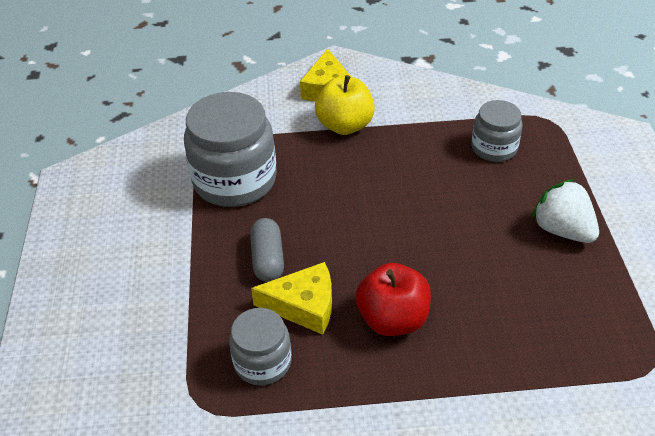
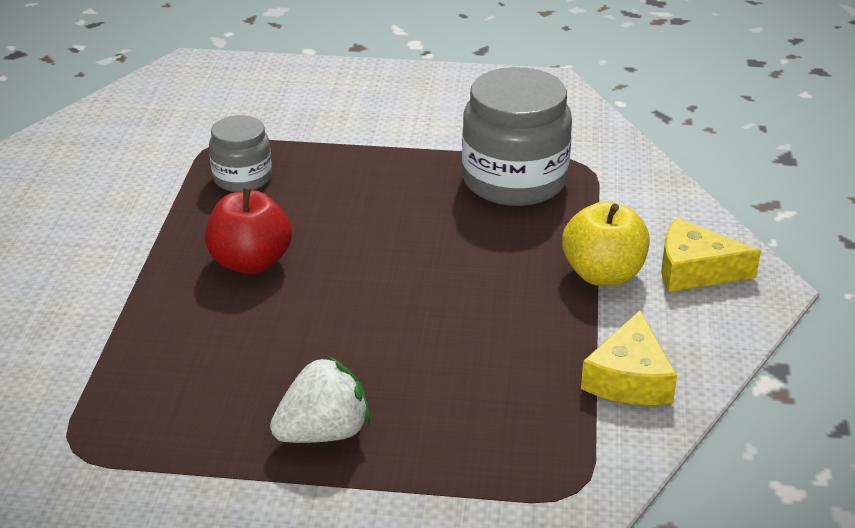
camera: 100 degrees right, 10 degrees down
(268, 259) = (376, 192): grey capsule -> none
(304, 305) = (299, 208): yellow cheese -> yellow cheese (629, 378)
(494, 148) = (518, 408): grey jar -> none

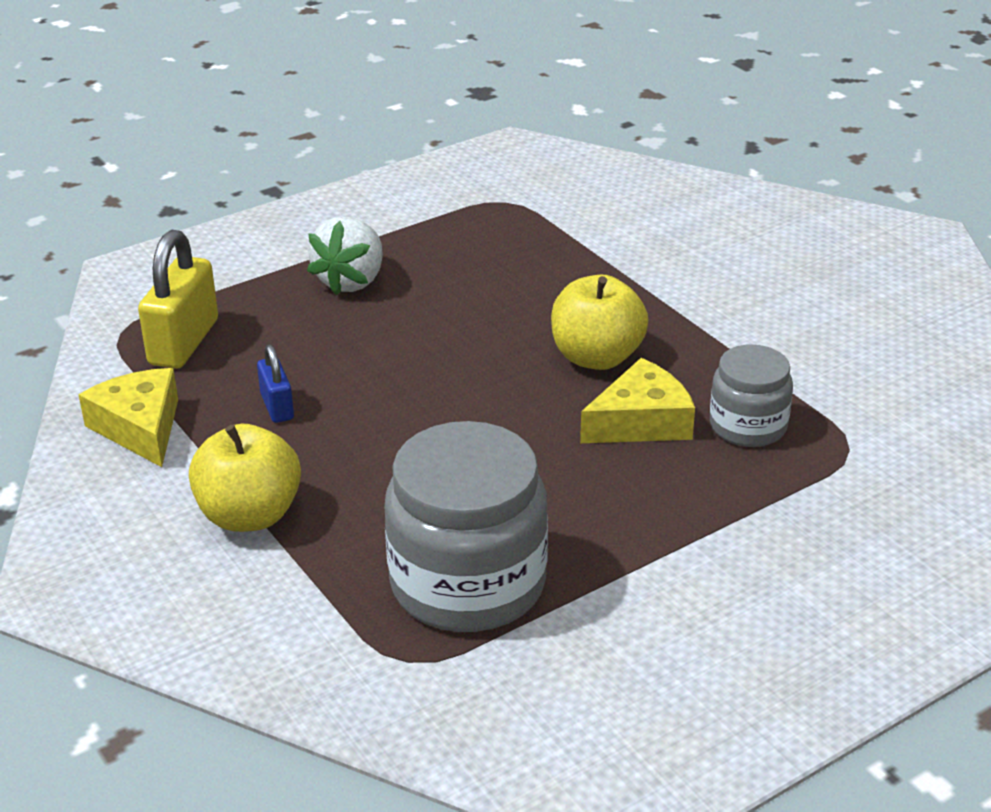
camera: 140 degrees right, 0 degrees up
(250, 262) = (596, 357): red apple -> yellow apple
(511, 342) = (277, 407): none -> blue padlock
(530, 446) = (183, 342): none -> yellow padlock
(694, 270) = (151, 572): yellow cheese -> yellow cheese (641, 422)

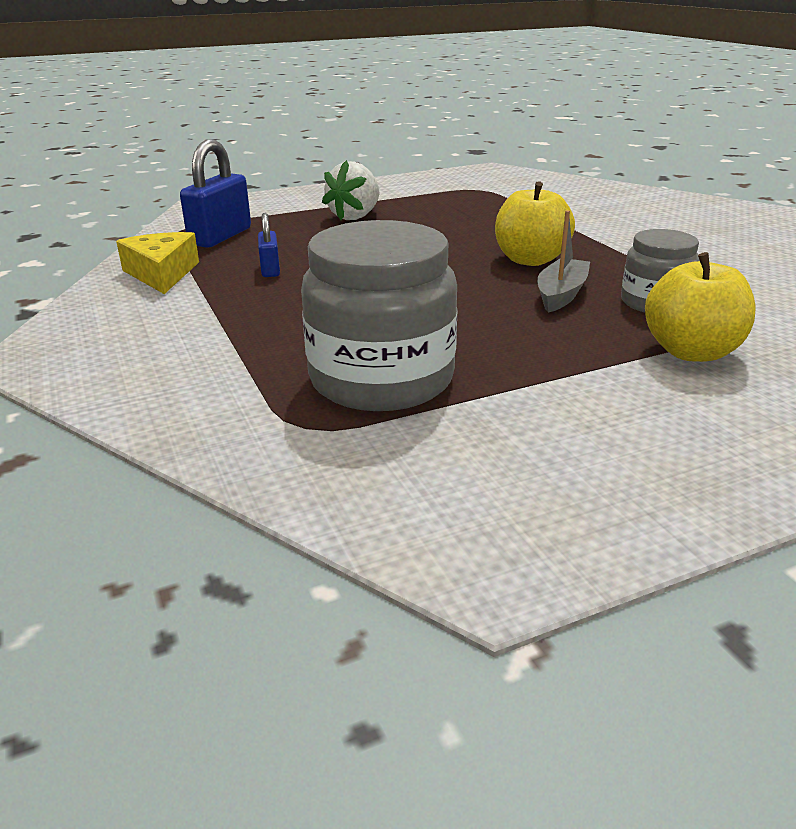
camera: 10 degrees right, 5 degrees down
(183, 342) = (220, 236): yellow padlock -> blue padlock
(249, 515) = (215, 324): yellow apple -> yellow apple (691, 352)
(641, 422) = (561, 294): yellow cheese -> grey boat

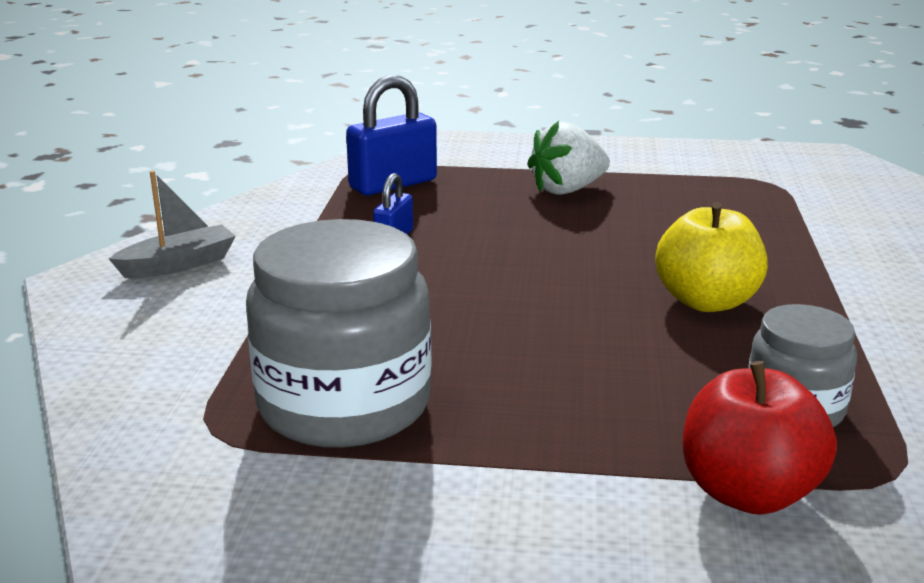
camera: 30 degrees right, 5 degrees down
(162, 273) = (287, 217): yellow cheese -> none
(561, 294) = (682, 361): grey boat -> grey boat (178, 264)
(691, 352) = (748, 493): yellow apple -> red apple

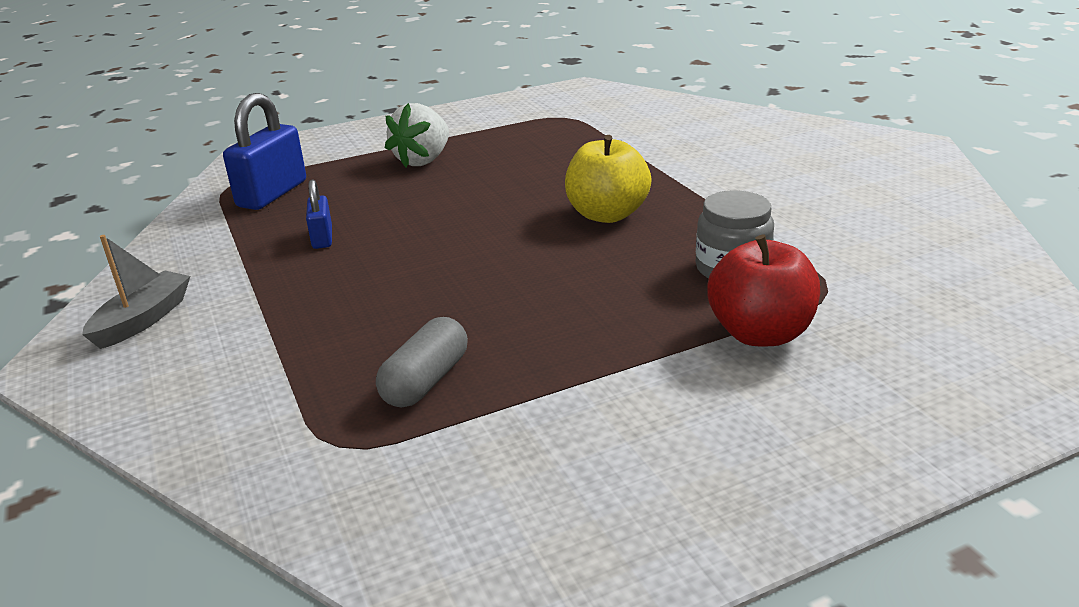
camera: 30 degrees left, 5 degrees up
(344, 404) = (426, 381): grey jar -> grey capsule

